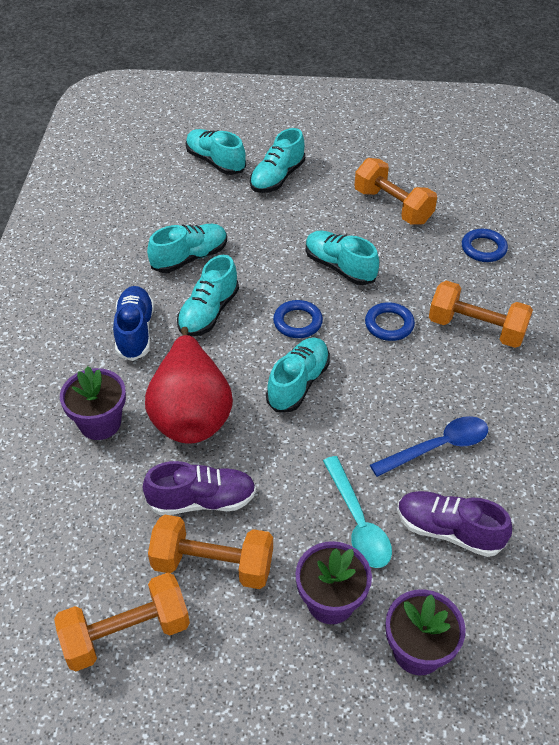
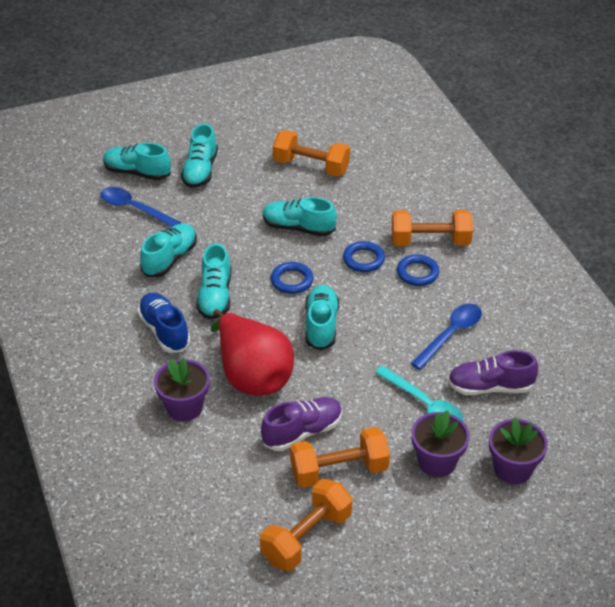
camera: 25 degrees left, 5 degrees down
(189, 196) = (134, 209): none -> blue spoon
(483, 248) = (401, 179): blue ring -> blue ring (417, 273)

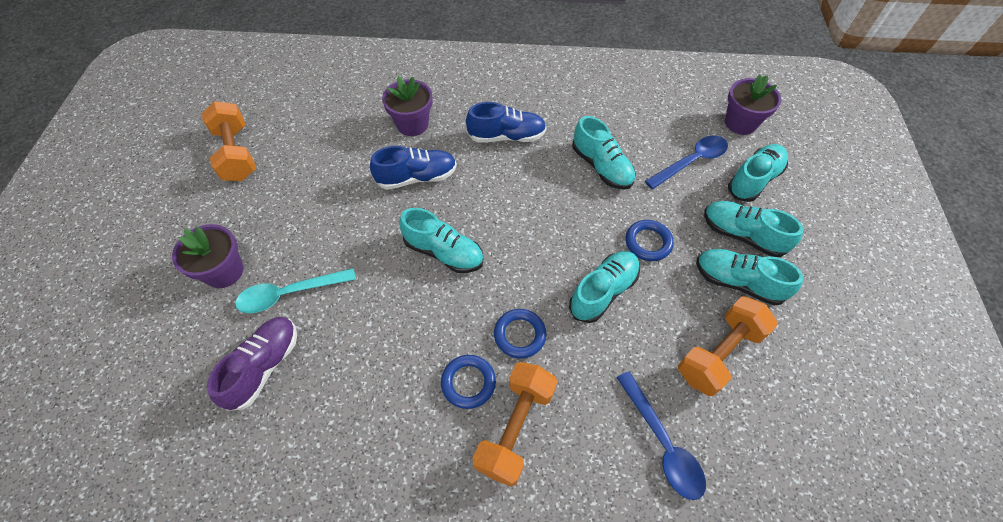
camera: 115 degrees right, 15 degrees up
(215, 296) = (531, 184): turquoise shoe -> turquoise shoe (738, 282)
(252, 375) = (417, 177): red pear -> blue shoe
(292, 280) = (521, 252): blue ring -> blue ring (648, 242)
(302, 432) = (331, 188): purple shoe -> none
(339, 471) = (275, 197): orange dumbbell -> none
(450, 334) = (357, 367): blue spoon -> blue spoon (662, 443)
(513, 469) = (164, 330): purple flower pot -> purple flower pot (740, 123)

